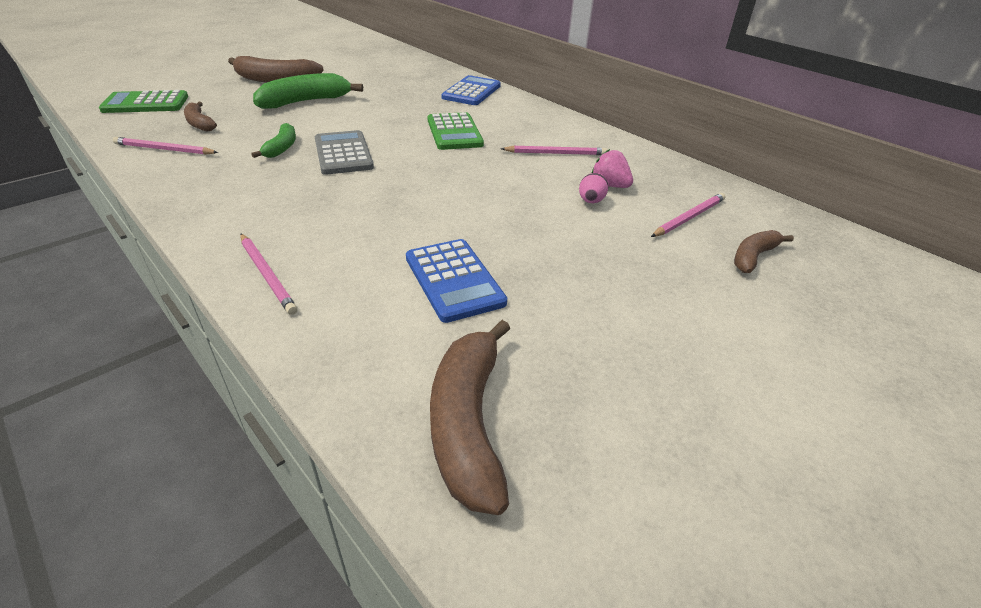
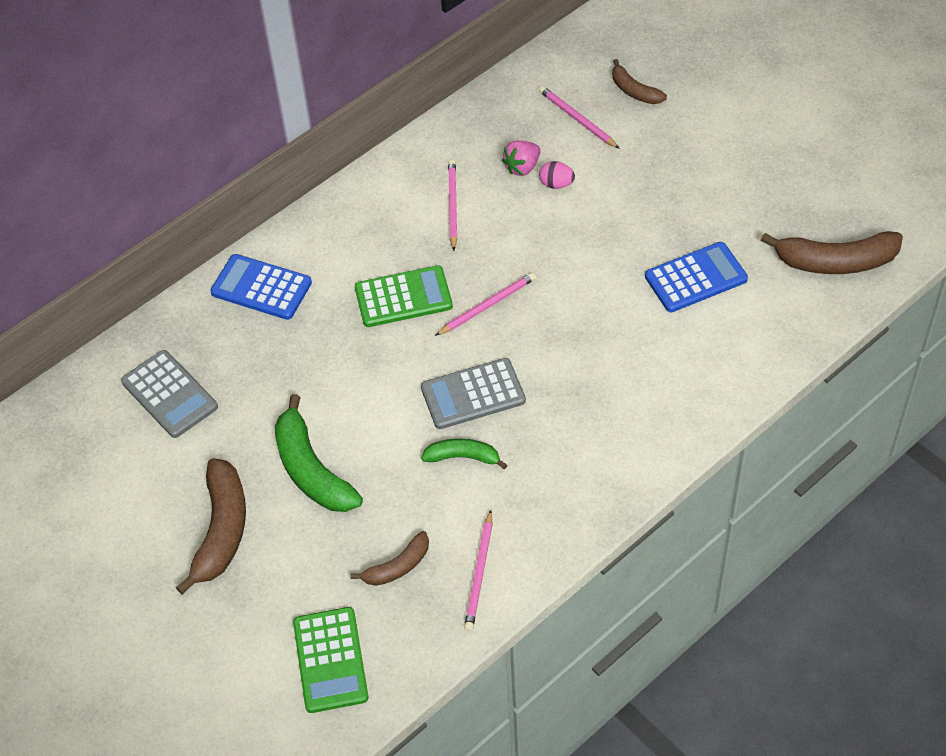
camera: 85 degrees left, 15 degrees up
(267, 275) = (708, 401): pink pencil -> pink pencil (487, 305)
(389, 70) = (169, 394): none -> grey calculator

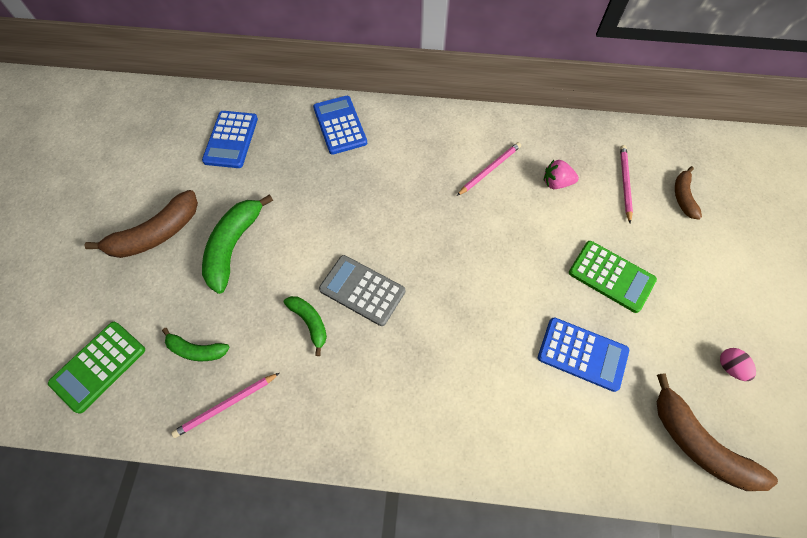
camera: 45 degrees right, 10 degrees up
(169, 394) = (231, 140): grey calculator -> blue calculator
(397, 566) = (196, 350): brown banana -> green banana
(403, 297) = (399, 197): green calculator -> green calculator (611, 276)
(487, 305) = (436, 245): pink pencil -> none
(556, 184) = (564, 211): pink egg -> pink egg (729, 367)

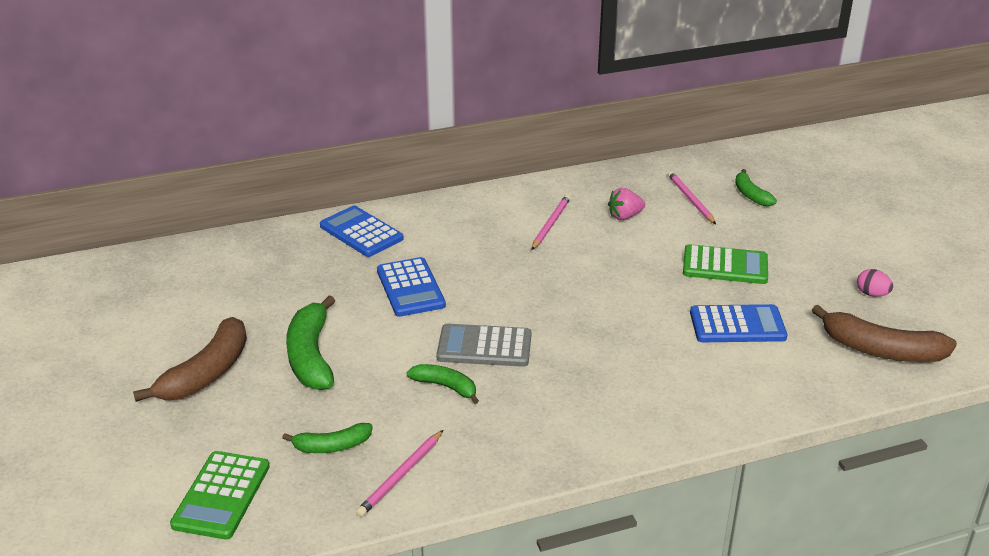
camera: 25 degrees left, 30 degrees down
(231, 140) = (239, 275): blue calculator -> blue calculator (410, 288)
(683, 197) = (751, 195): brown banana -> green banana

